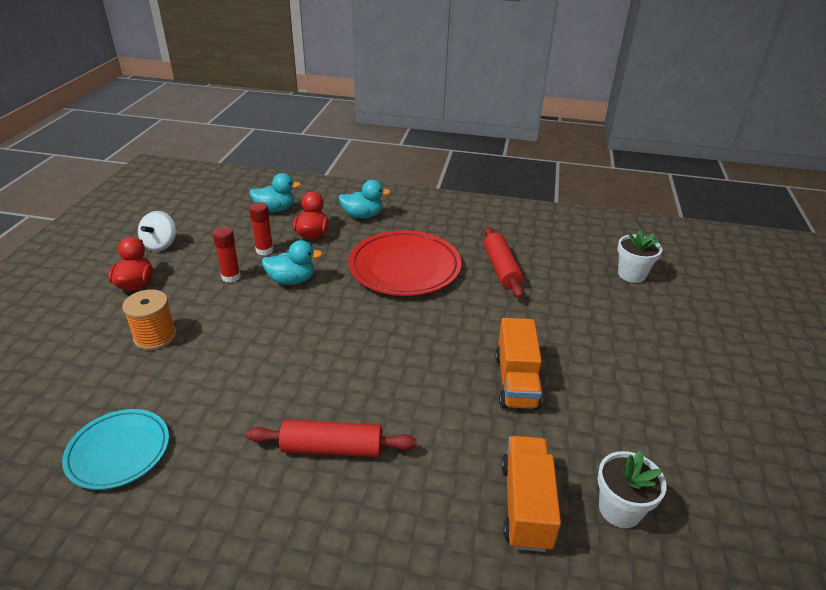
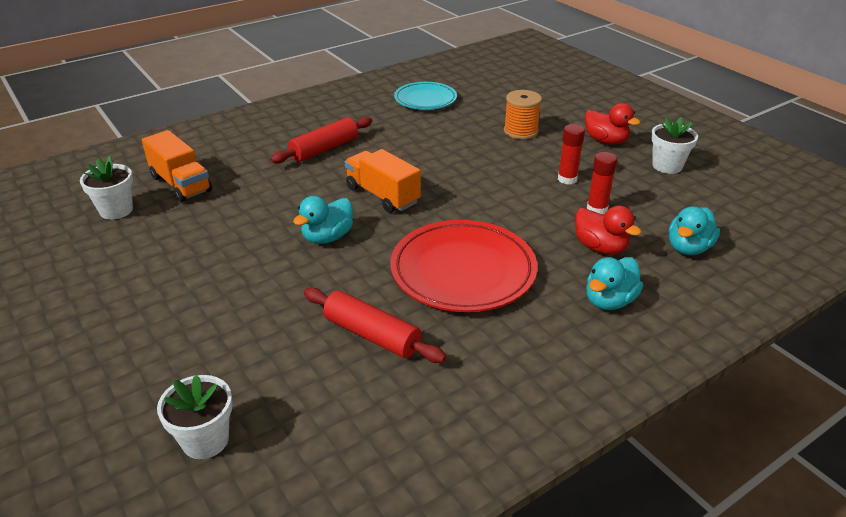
camera: 135 degrees right, 0 degrees up
(160, 245) = (667, 166): white spinning top -> white flower pot
(292, 280) = (524, 203): turquoise duck -> turquoise duck (327, 237)
(516, 381) = (246, 239): orange truck -> orange truck (382, 195)

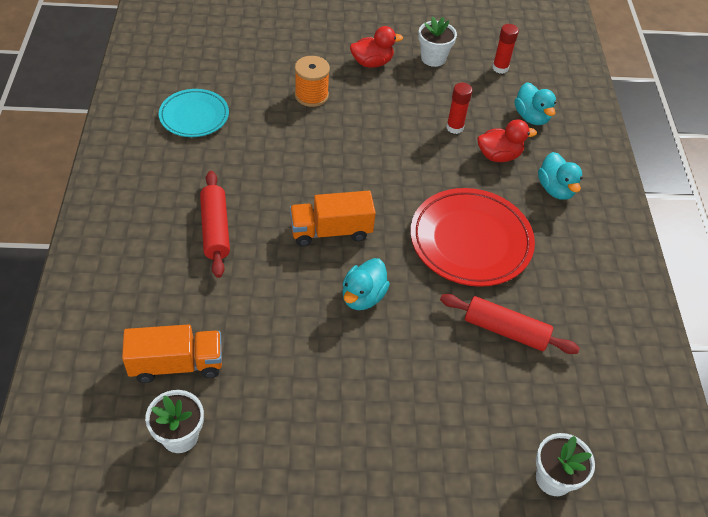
camera: 60 degrees left, 15 degrees up
(327, 237) = (363, 296): turquoise duck -> turquoise duck turned 45 degrees clockwise
(372, 335) = (505, 330): red rolling pin -> red rolling pin turned 45 degrees clockwise
(567, 179) = (404, 116): red glue stick -> red glue stick (500, 68)

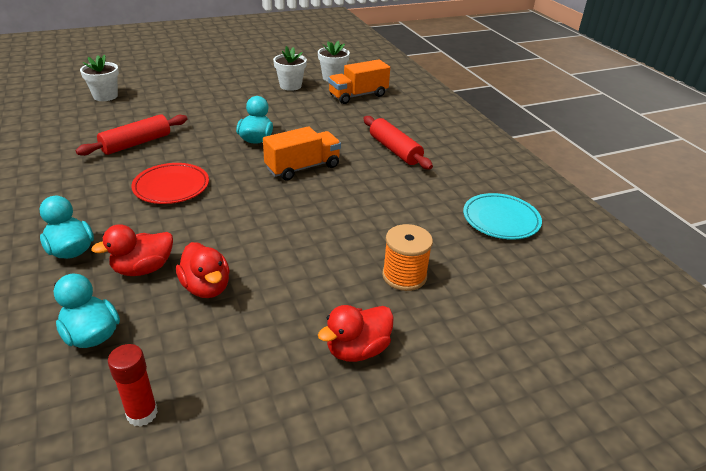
camera: 160 degrees right, 15 degrees down
(433, 58) = (266, 392): white flower pot -> white flower pot (290, 86)
(454, 127) = (206, 287): red glue stick -> red duck
(470, 241) = (171, 187): red plate -> red plate, size x0.62
(505, 330) = (136, 143): red rolling pin -> red rolling pin turned 45 degrees counterclockwise

